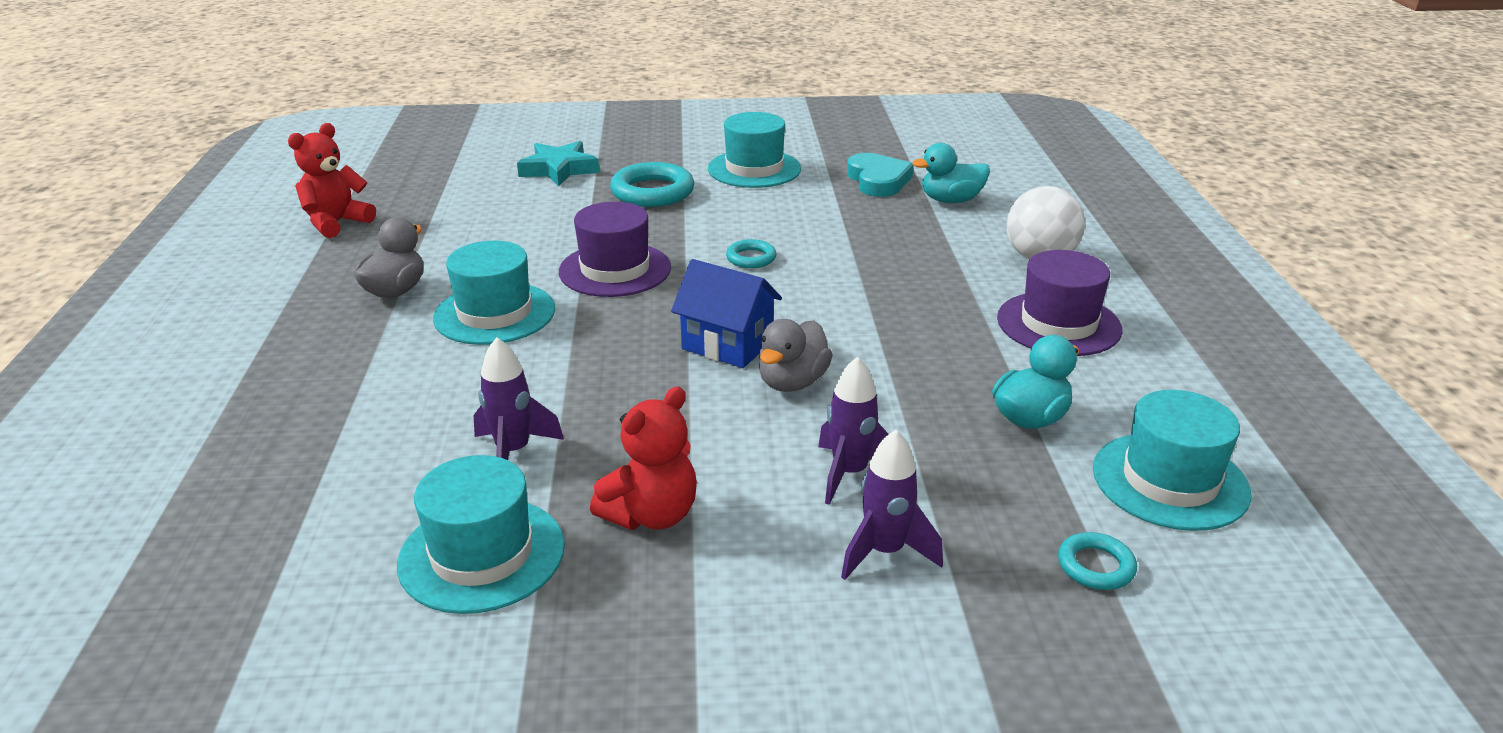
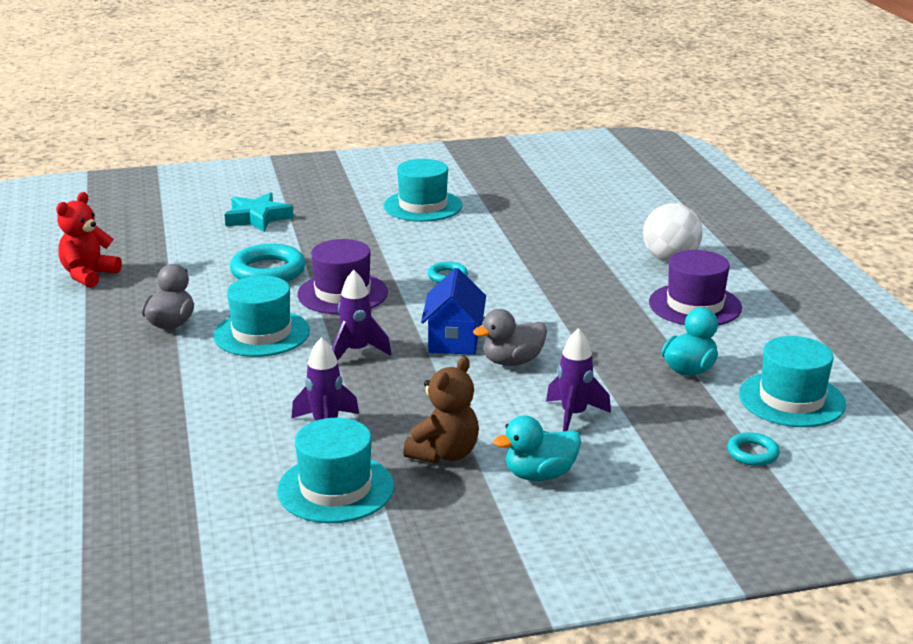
camera: 10 degrees left, 5 degrees down
(651, 515) = (444, 454): red teddy bear -> brown teddy bear
(652, 192) = (346, 231): turquoise ring -> turquoise ring (268, 271)
(727, 345) = (454, 340): blue house -> blue house turned 75 degrees clockwise
(792, 382) = (512, 361): grey duck -> grey duck turned 45 degrees clockwise
(878, 180) = (527, 208): turquoise heart -> none
(885, 552) = (612, 459): purple rocket -> purple rocket (357, 352)
(951, 200) = (590, 220): turquoise duck -> turquoise duck (539, 475)

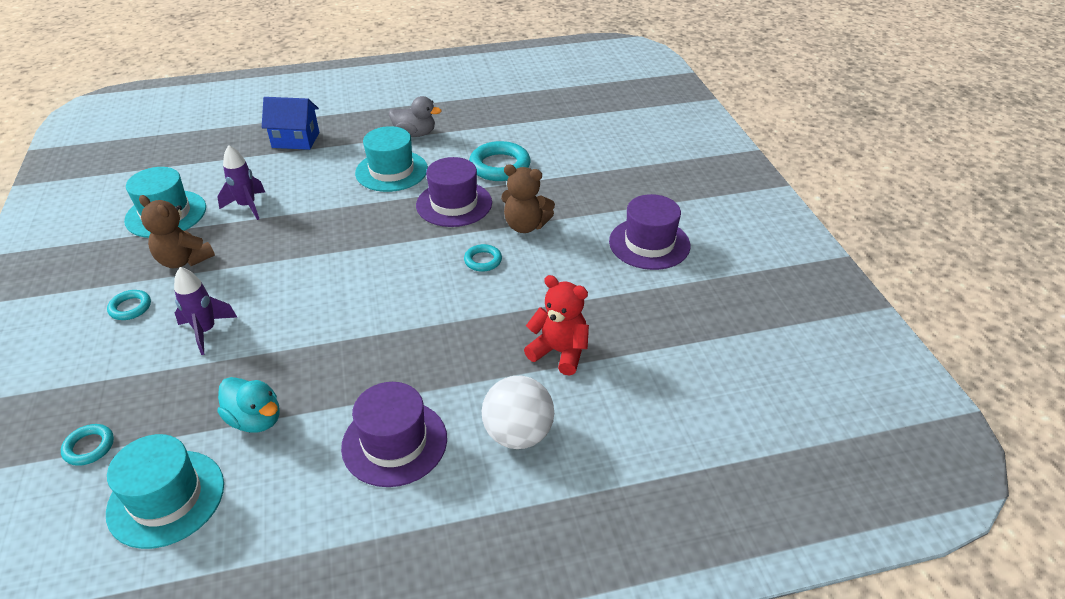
camera: 90 degrees right, 15 degrees up
(88, 275) = (497, 95): red teddy bear -> red teddy bear (559, 352)
(257, 218) = (607, 153): turquoise star -> none
(357, 352) = (351, 215): purple rocket -> none
(389, 257) = (525, 226): none -> brown teddy bear
(423, 206) = (649, 243): turquoise hat -> purple hat
(454, 340) = (357, 264): blue house -> blue house (296, 140)
(512, 361) = (310, 298): grey duck -> none
(539, 475) = (130, 307): turquoise duck -> turquoise ring

